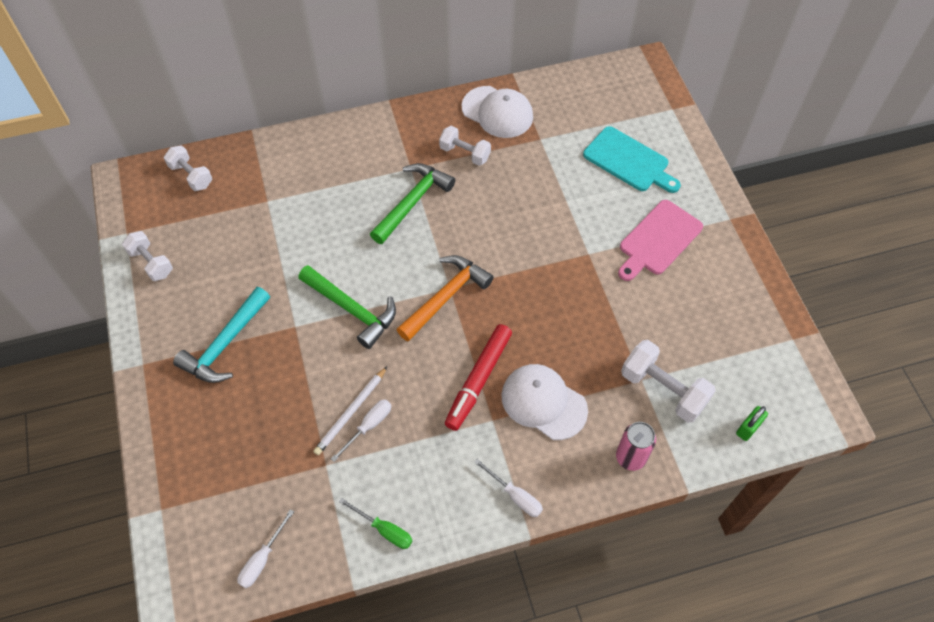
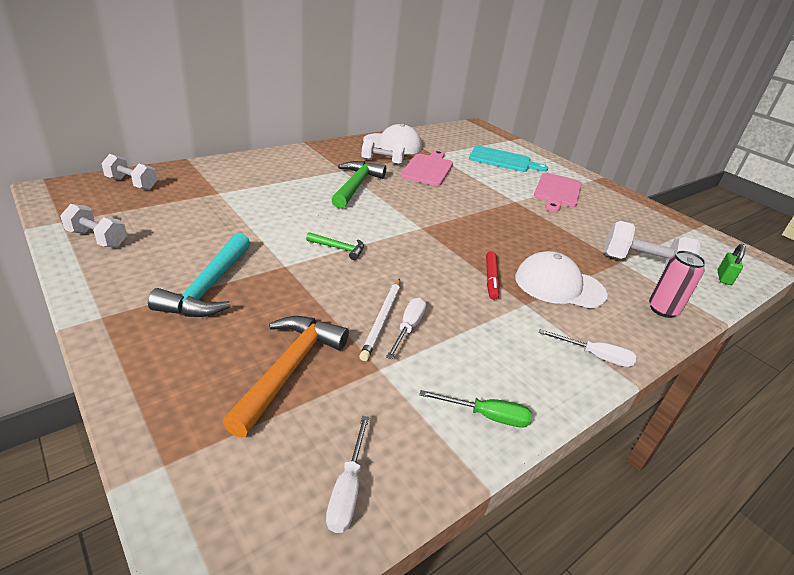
camera: 25 degrees left, 25 degrees down
(352, 309) = (339, 248): green hammer -> green hammer, size x0.52
(446, 296) = (422, 232): orange hammer -> orange hammer (289, 369)
(478, 380) = (491, 279): red marker -> red marker, size x0.60
(515, 174) = (428, 169): none -> pink cutting board

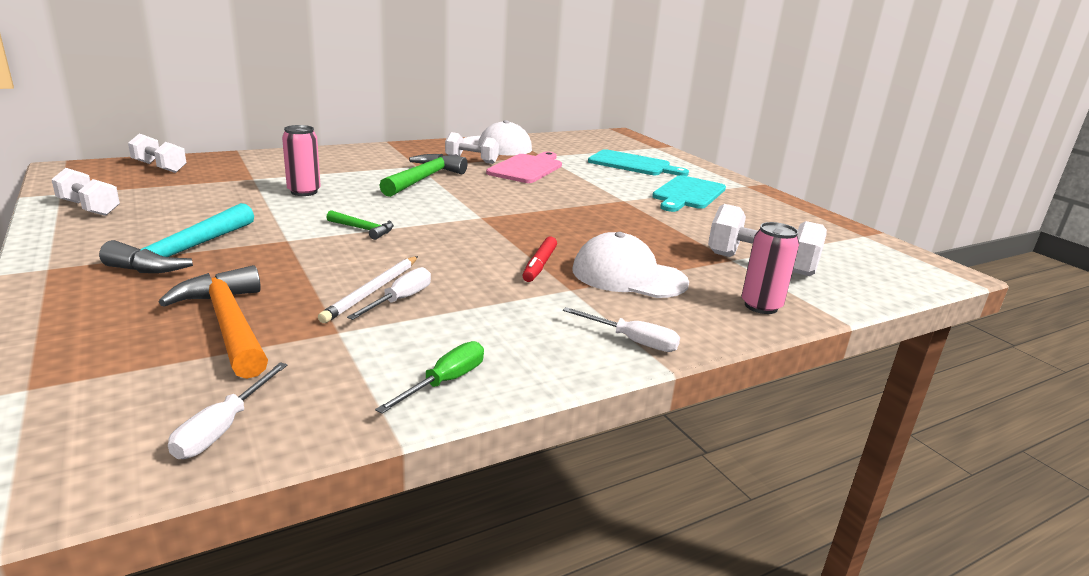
camera: 10 degrees right, 10 degrees down
(269, 207) = (304, 192): none -> pink can
(289, 369) = (228, 324): orange hammer -> orange hammer turned 60 degrees counterclockwise
(486, 416) = (445, 382): green screwdriver -> green screwdriver turned 75 degrees counterclockwise
(557, 191) = (688, 194): pink cutting board -> turquoise cutting board
(724, 278) = (875, 283): green padlock -> none

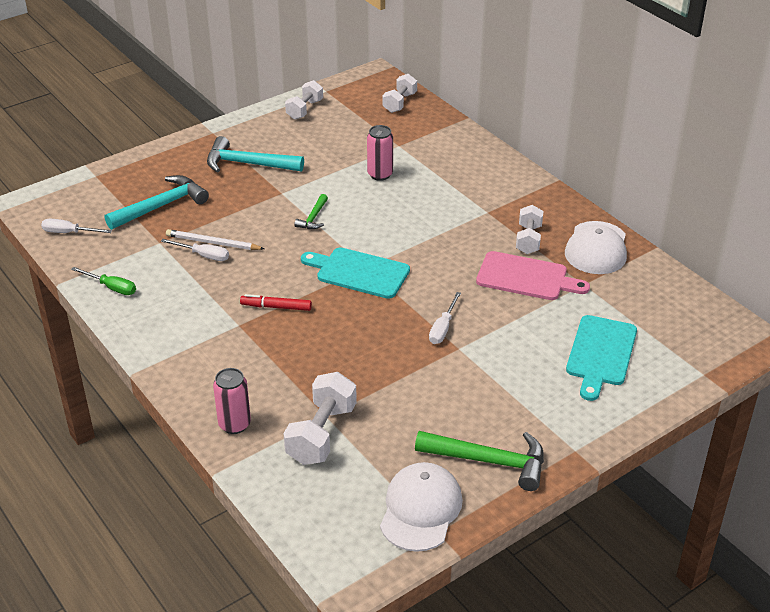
camera: 85 degrees right, 15 degrees up
(228, 324) = (161, 206): orange hammer -> turquoise hammer
(423, 179) = (449, 222): green hammer -> green hammer (489, 461)
(628, 276) = (270, 353): white cap -> white cap (420, 509)
(632, 341) = (167, 356): white screwdriver -> white screwdriver (443, 328)
(688, 194) = (508, 396): turquoise cutting board -> turquoise cutting board (359, 272)

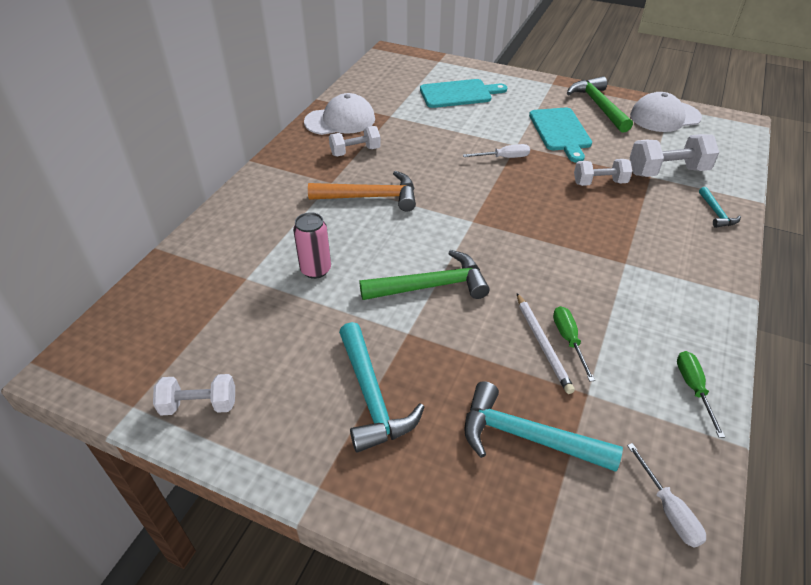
camera: 120 degrees left, 5 degrees up
(203, 255) = (568, 340): white screwdriver -> green screwdriver
(234, 424) = (716, 213): pink can -> turquoise hammer
(276, 307) = (579, 251): red marker -> none
(313, 218) = (431, 286): green hammer -> green hammer, size x1.92
(359, 272) = (484, 222): turquoise cutting board -> turquoise cutting board (560, 131)
(399, 103) = (141, 315): white dumbbell -> white dumbbell (599, 183)
(447, 225) = (371, 197): none -> orange hammer
(526, 277) = (406, 140): pink cutting board -> none

